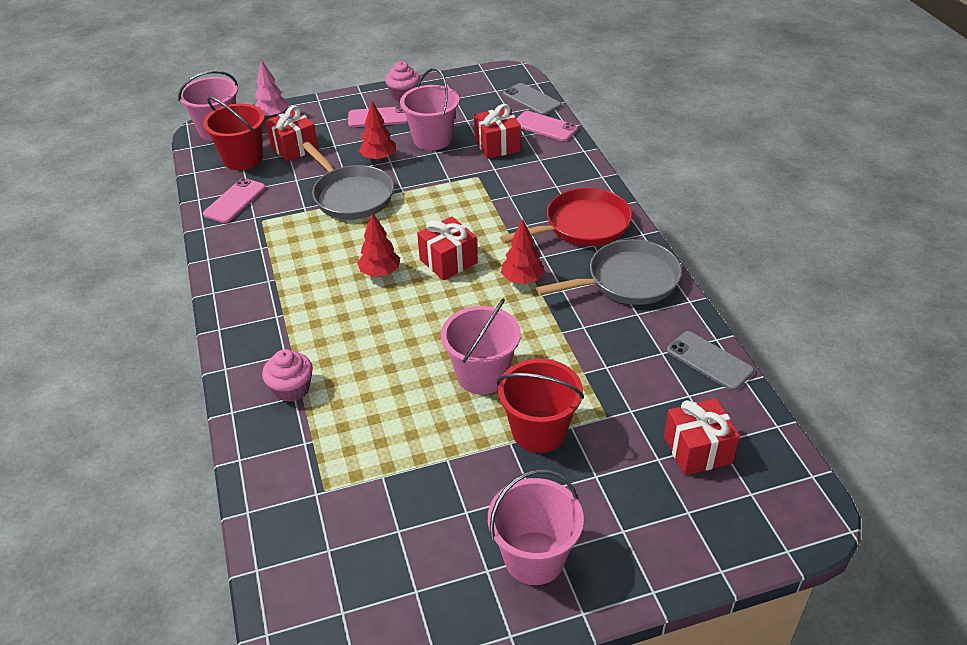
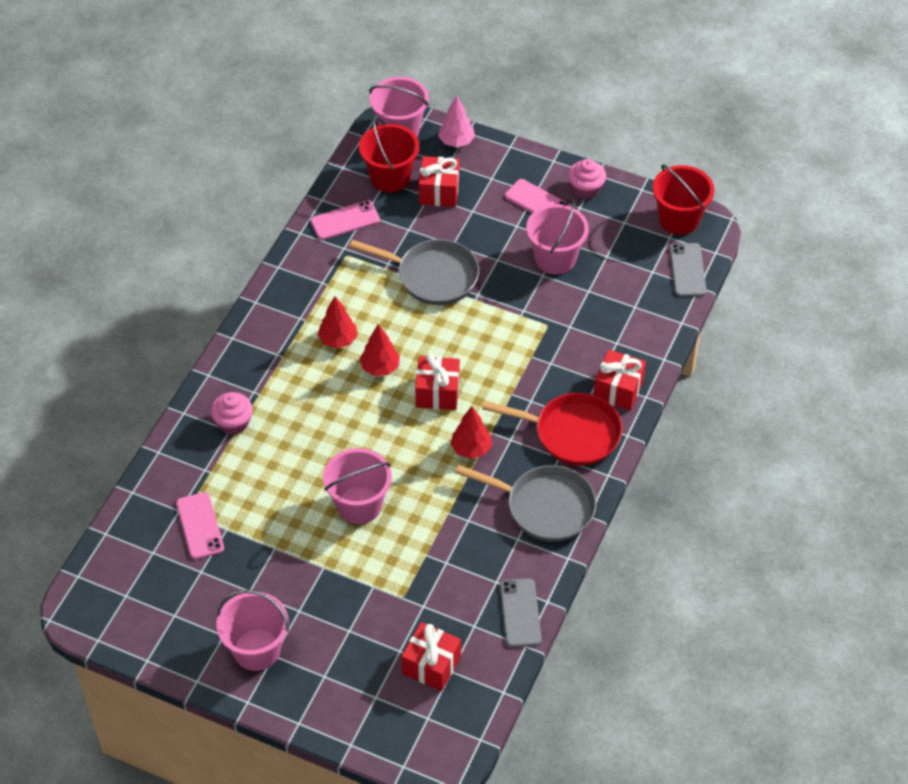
camera: 40 degrees right, 10 degrees up
(351, 196) = (432, 276): grey pan -> grey pan turned 75 degrees counterclockwise
(379, 158) = (491, 250): red tree -> red tree (338, 340)
(497, 145) = (599, 303): red gift -> red gift (618, 390)
(539, 431) = (349, 573): red bucket -> red bucket (679, 219)
(545, 126) = (663, 309): pink phone -> pink phone (200, 526)

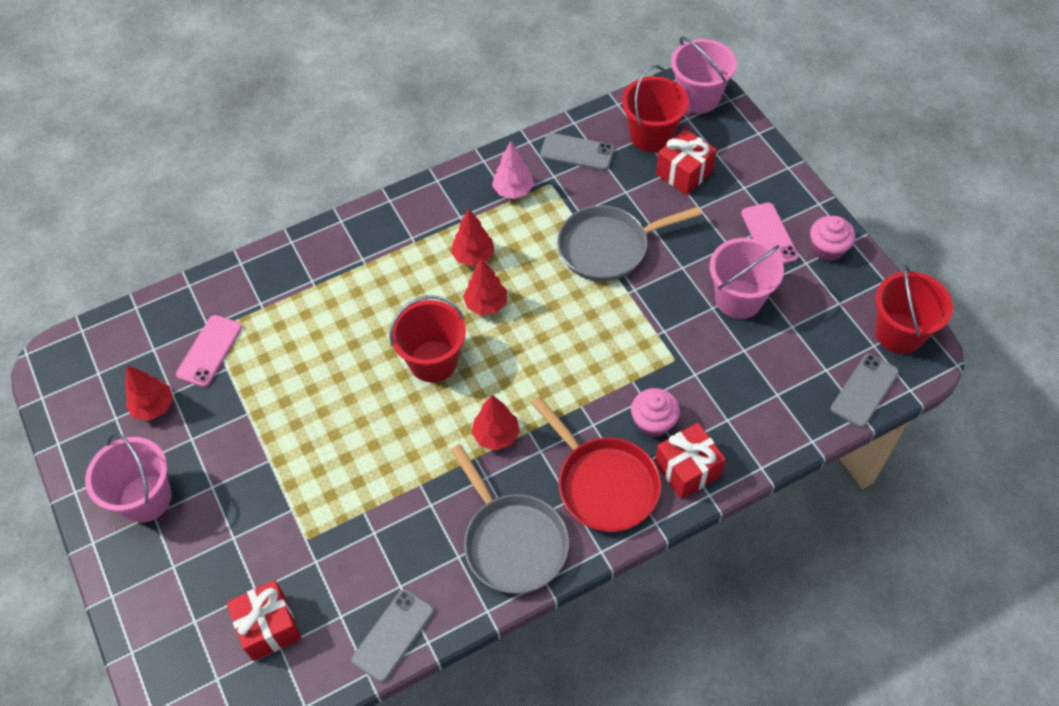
camera: 40 degrees right, 5 degrees up
(197, 589) = (154, 407): none -> red tree
(233, 422) = (321, 276): pink cupcake -> pink cupcake (653, 422)
(345, 220) = (577, 152): pink phone -> grey phone
(359, 505) = (351, 422): pink bucket -> none
(379, 429) = (433, 361): none -> red bucket
(432, 276) = (608, 247): grey pan -> grey pan turned 105 degrees clockwise
(437, 393) = (515, 360): red gift -> none
(456, 142) = (741, 136): pink tree -> pink tree (513, 191)

